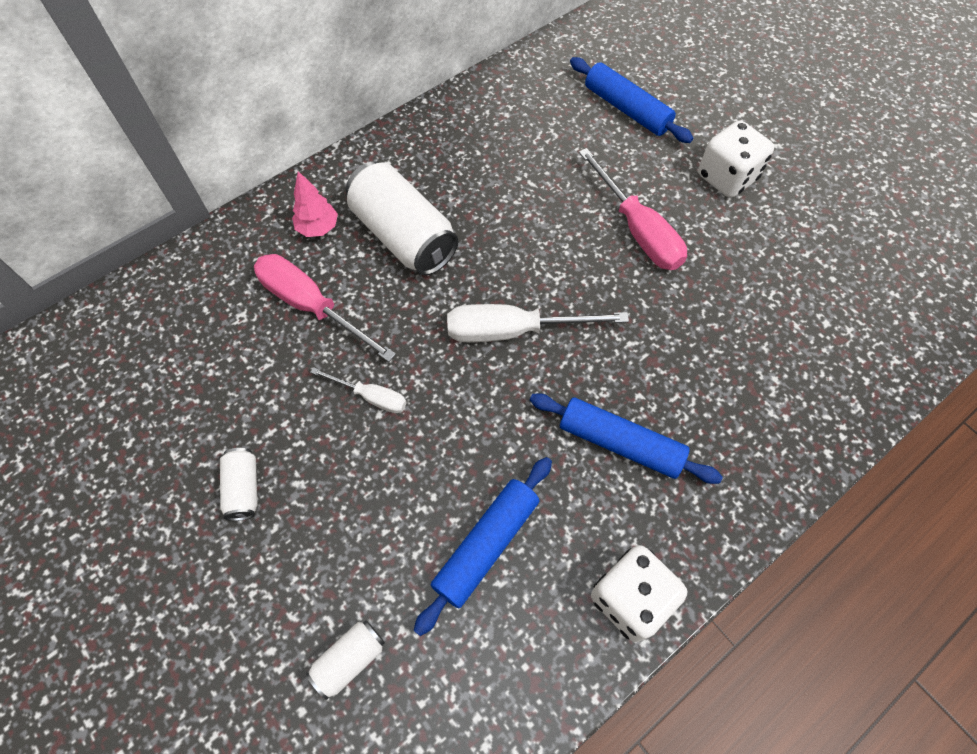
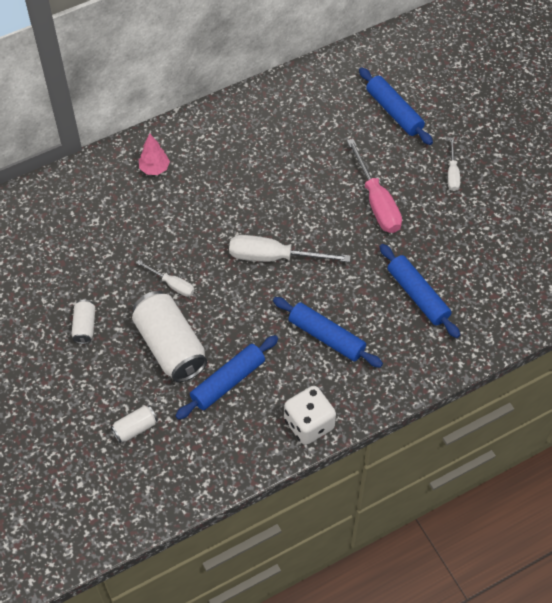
camera: 10 degrees right, 5 degrees down
(312, 306) = (142, 221): pink screwdriver -> none
(404, 236) = (212, 182): white can -> white can (170, 346)
(726, 177) = (452, 173): white dice -> white screwdriver
(733, 356) = (417, 295): none -> blue rolling pin

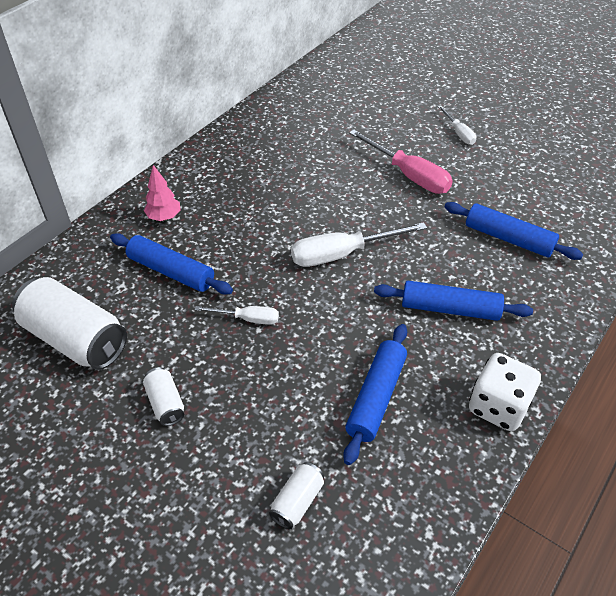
camera: 25 degrees left, 10 degrees down
(170, 346) = (284, 385): white can -> white can (76, 339)
(394, 111) = (371, 104): blue rolling pin -> blue rolling pin (171, 271)

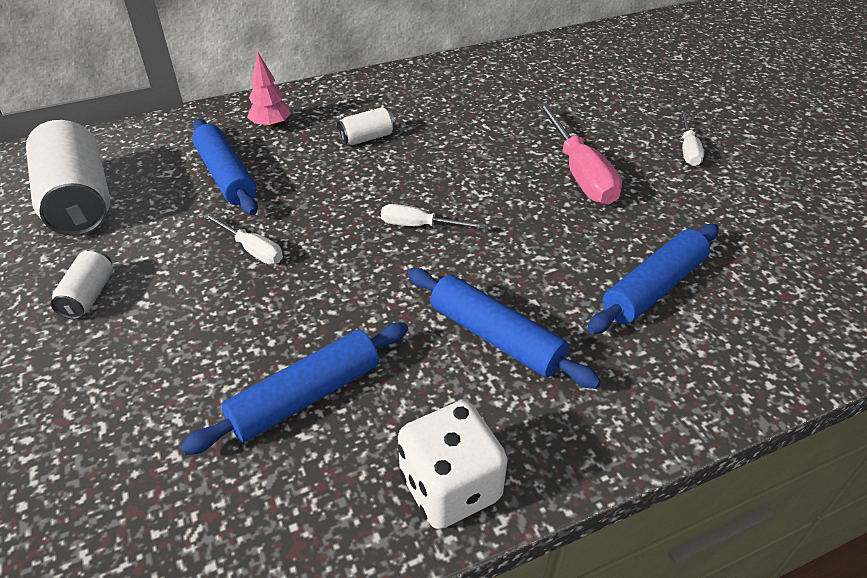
camera: 30 degrees right, 5 degrees down
(297, 501) = (102, 468): white can -> white can (367, 138)
(342, 254) = (419, 226): white screwdriver -> white screwdriver, size x0.55
(508, 239) = (653, 288): blue rolling pin -> blue rolling pin turned 75 degrees clockwise

